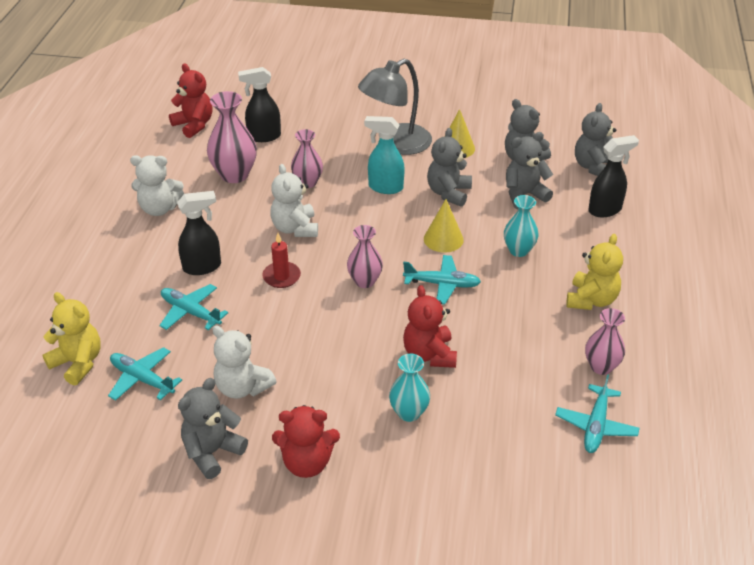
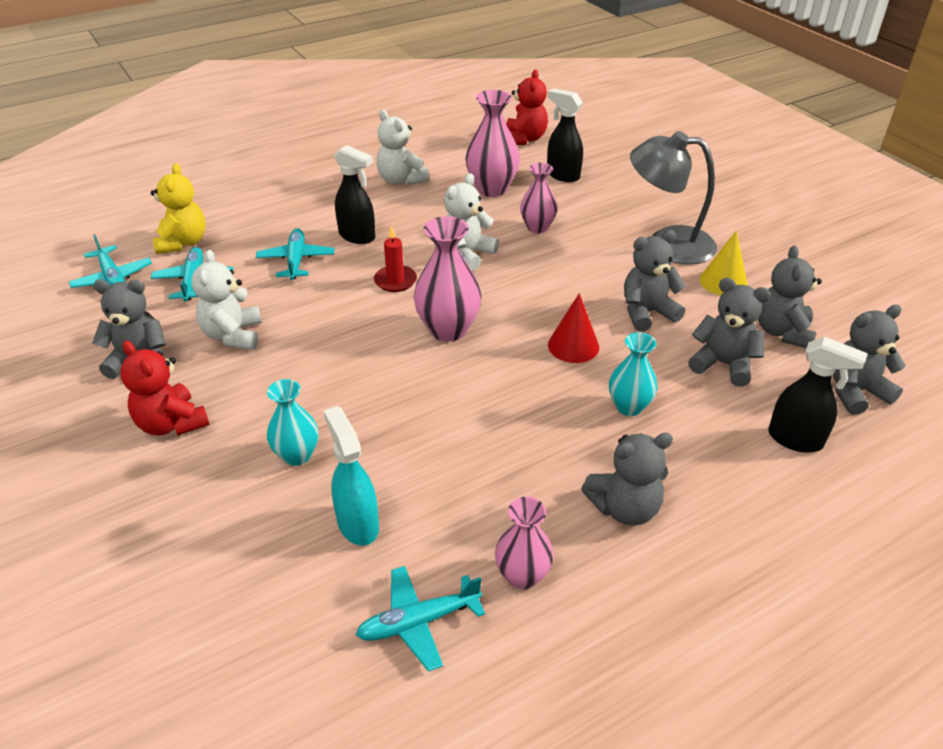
camera: 50 degrees right, 0 degrees up
(365, 281) = (448, 329): pink vase -> pink vase, size x1.55
(385, 187) = (595, 271): turquoise spray bottle -> turquoise spray bottle (357, 524)
(429, 355) = (393, 426): red teddy bear -> none
(442, 284) = (506, 380): turquoise plane -> turquoise plane (113, 278)
(443, 239) = (573, 346): yellow cone -> red cone
(591, 300) = (624, 508): yellow teddy bear -> grey teddy bear

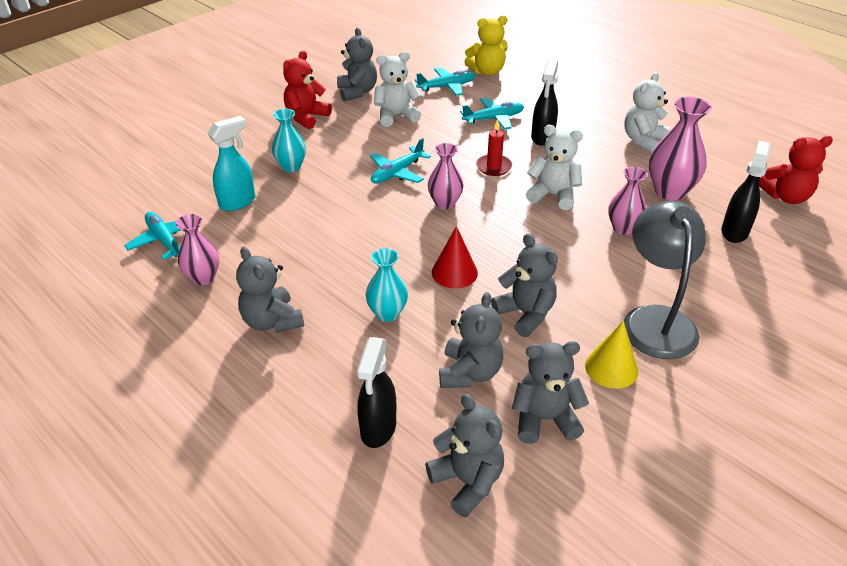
camera: 75 degrees right, 0 degrees up
(113, 278) = (433, 60): turquoise plane -> turquoise plane (397, 173)
(448, 329) = (445, 203): pink vase -> pink vase, size x0.65

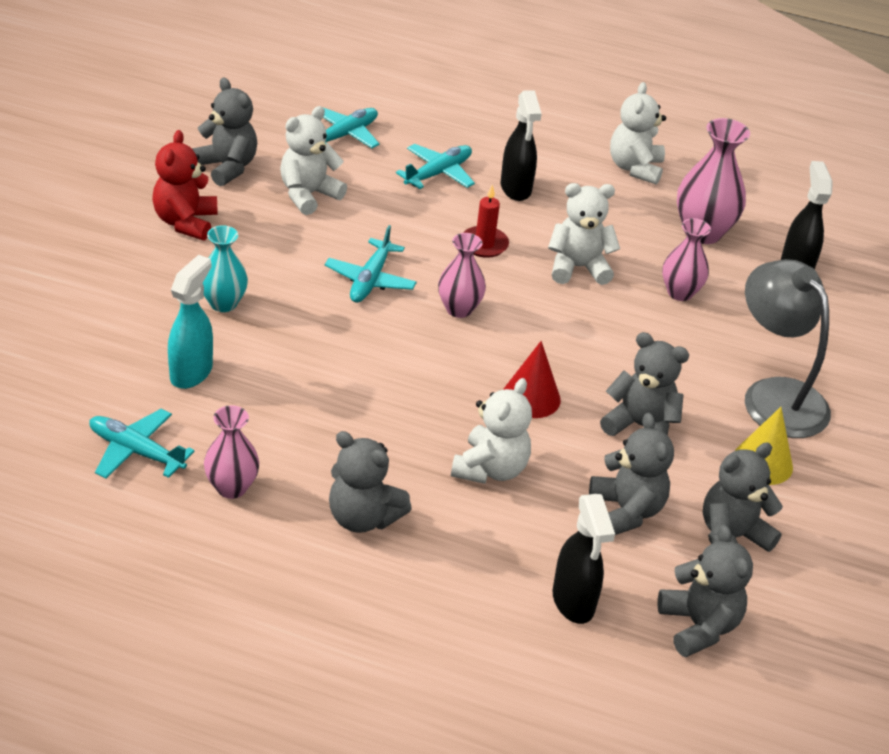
camera: 30 degrees left, 0 degrees up
(387, 313) = (490, 469): turquoise vase -> white teddy bear
(467, 481) = (698, 626): grey teddy bear -> grey teddy bear turned 45 degrees clockwise
(487, 71) = (382, 100): yellow teddy bear -> none
(786, 197) = (824, 211): red teddy bear -> none

